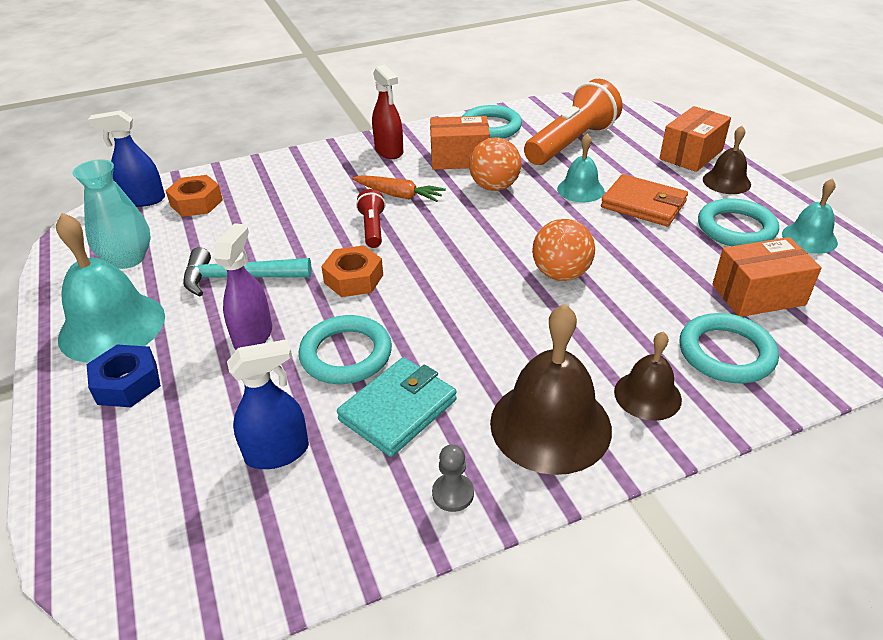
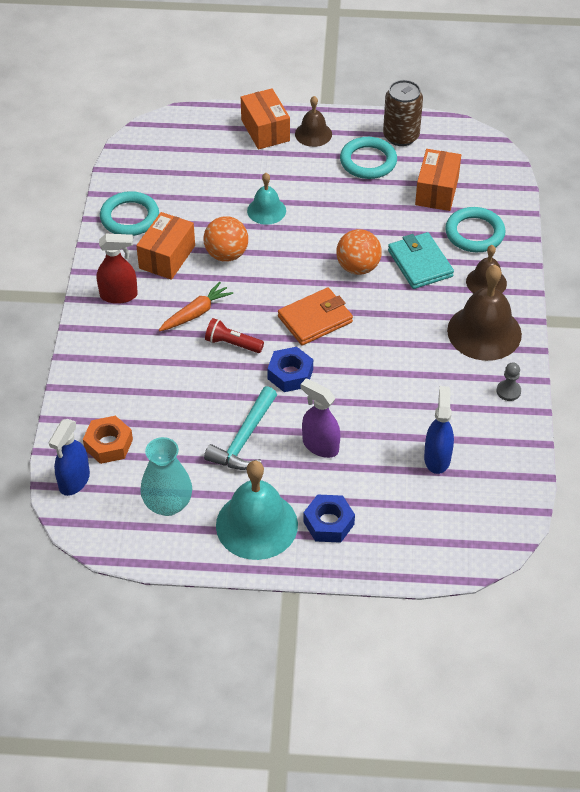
camera: 65 degrees left, 10 degrees up
(346, 354) = (370, 402): turquoise ring -> none
(353, 279) = (290, 374): orange nut -> blue nut
(398, 410) = (434, 393): turquoise wallet -> turquoise wallet (420, 263)
(571, 143) = (196, 183): orange flashlight -> none
(643, 204) = (309, 189): orange wallet -> orange wallet (315, 319)
(809, 238) = (401, 136): turquoise bell -> brown can

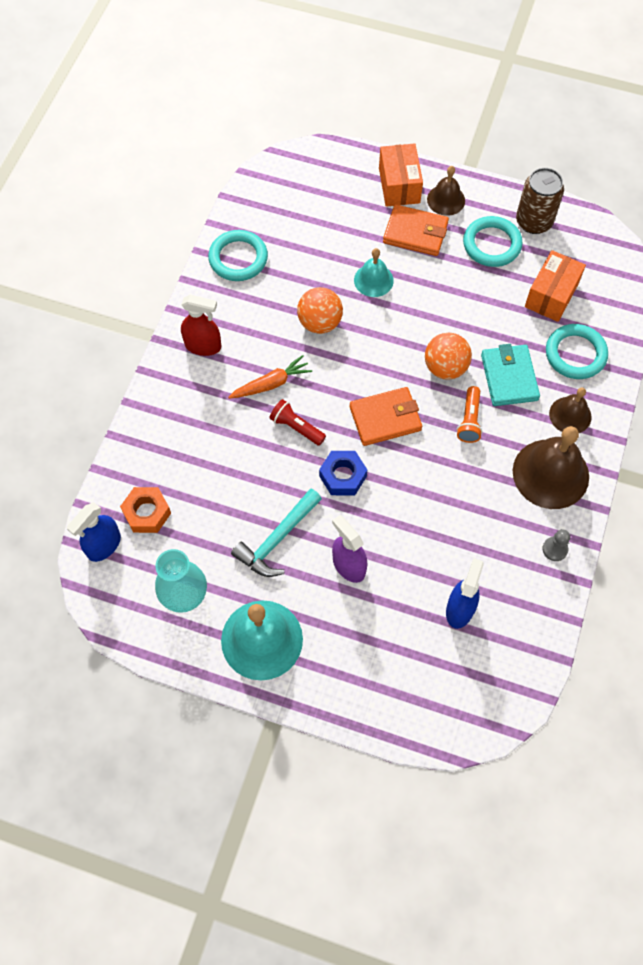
camera: 15 degrees right, 15 degrees up
(167, 257) = (261, 312): orange box -> none
(293, 165) = (415, 233): none -> orange wallet
(329, 523) = (331, 656): blue nut -> none
(395, 305) = (469, 420): none -> orange flashlight

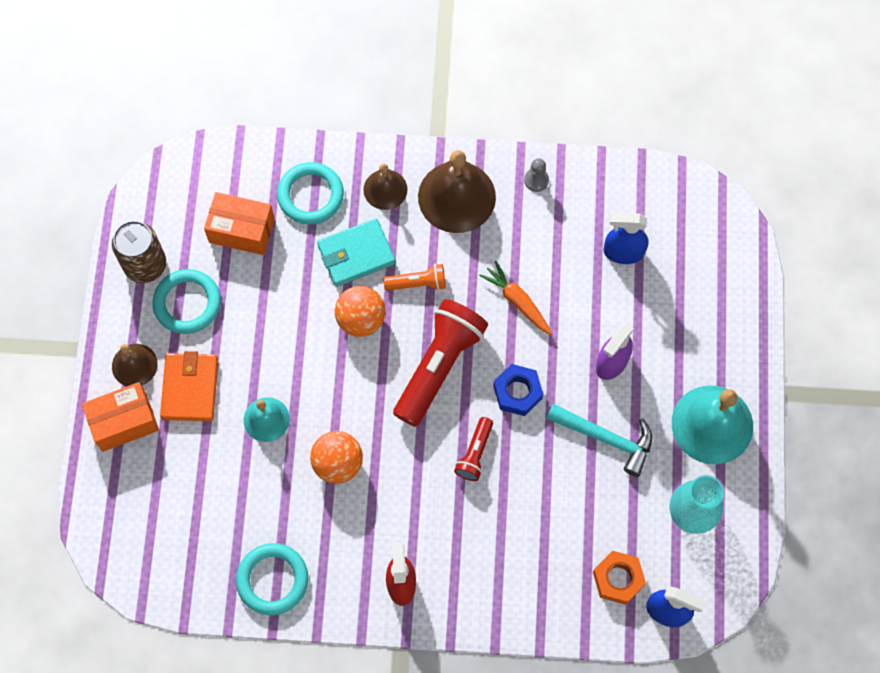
camera: 105 degrees left, 5 degrees up
(271, 384) = (429, 494): orange carrot -> orange carrot (517, 301)
(385, 418) = (439, 366): orange wallet -> red flashlight

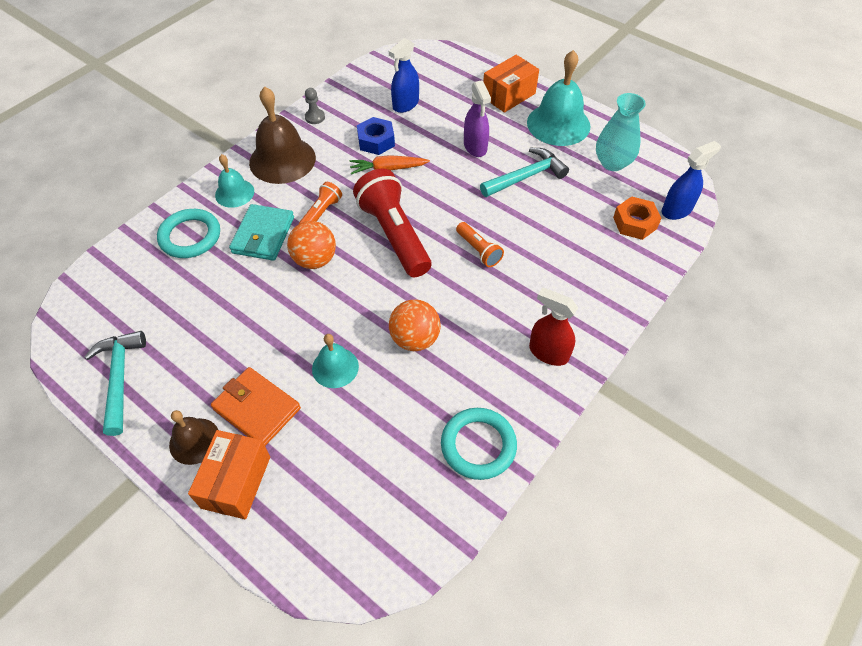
camera: 55 degrees left, 15 degrees down
(145, 265) = (119, 378): brown can -> turquoise hammer
(187, 303) = (184, 366): turquoise ring -> none
(242, 230) = (167, 294): orange box -> orange box (508, 95)
(385, 189) = (234, 193): brown bell -> turquoise bell
(475, 453) = (478, 250): red flashlight -> orange flashlight
(517, 392) = (453, 203): blue nut -> blue nut (376, 141)

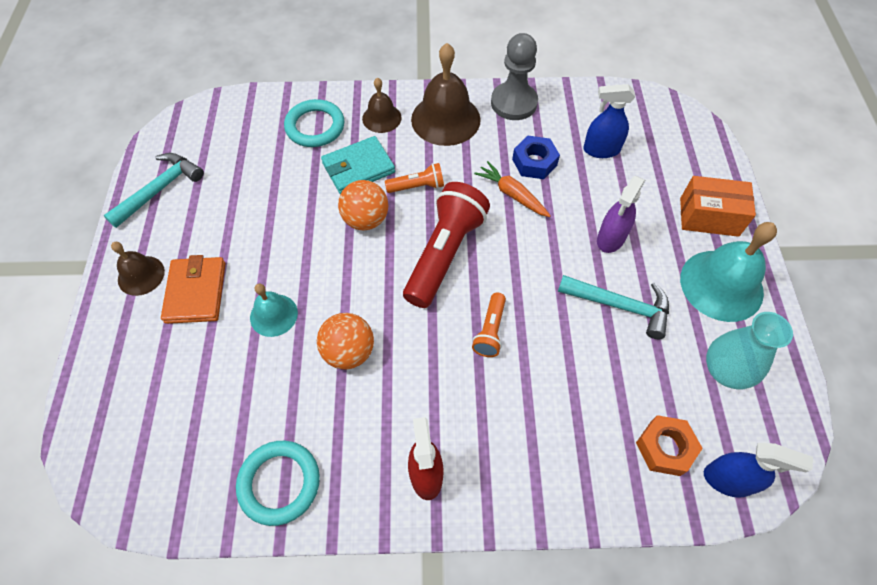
camera: 50 degrees right, 5 degrees up
(234, 193) = (381, 118): turquoise bell -> brown bell
(236, 482) = (125, 329): orange box -> none
(315, 117) = (514, 103): grey pawn -> grey pawn, size x2.13

